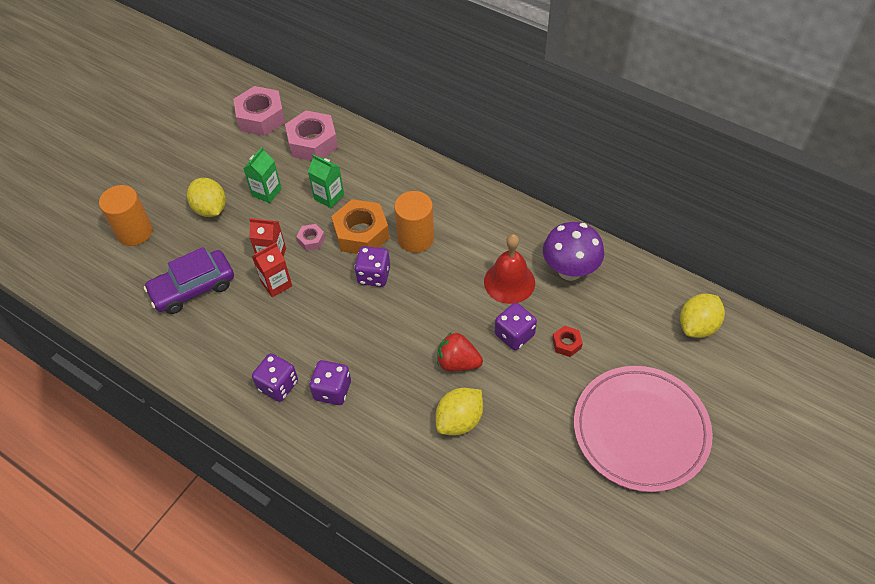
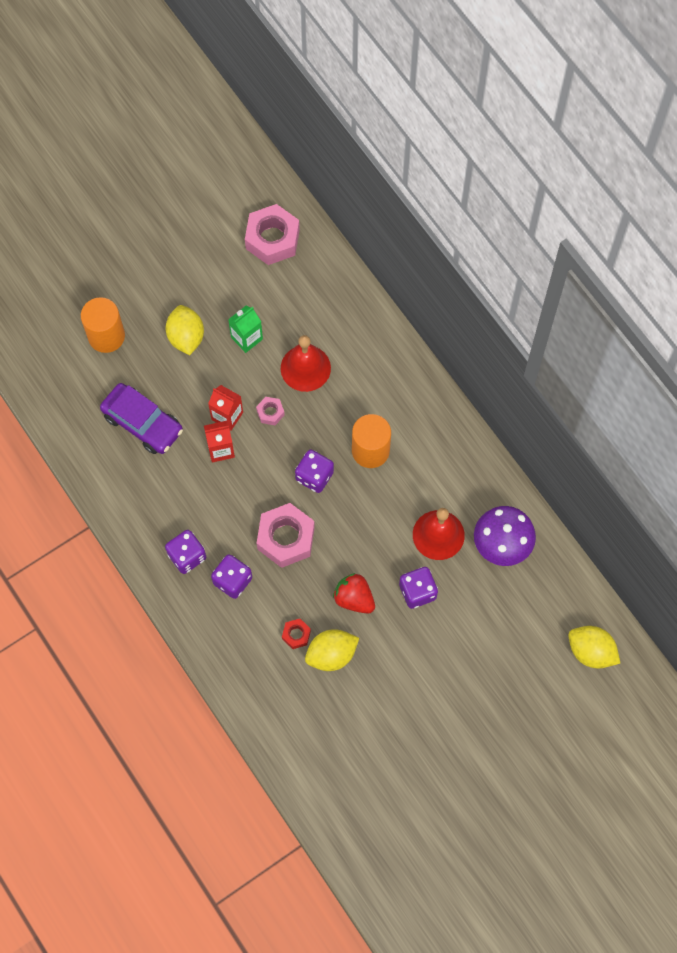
camera: 20 degrees right, 15 degrees up
(193, 288) = (143, 423): purple car -> purple car turned 135 degrees counterclockwise
(313, 142) = (313, 293): pink nut -> pink nut (286, 538)
(329, 197) = (305, 368): green carton -> red bell
(361, 233) = (320, 424): orange nut -> none
(566, 344) = (461, 620): red nut -> red nut (296, 635)
(640, 430) = (484, 728): pink plate -> none
(697, 326) = (591, 651): yellow lemon -> yellow lemon turned 60 degrees clockwise

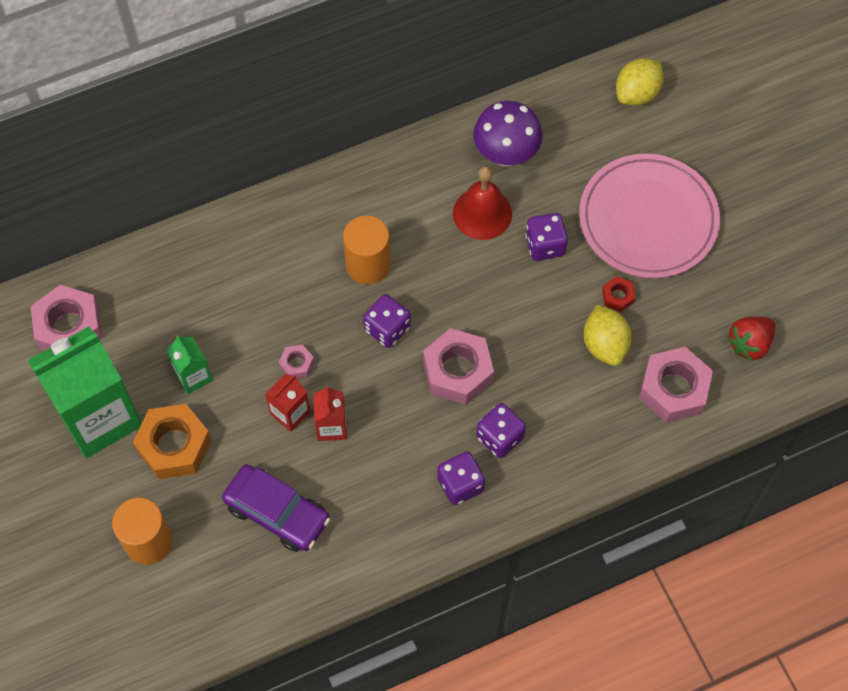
camera: 80 degrees left, 5 degrees down
(143, 423) = (277, 512): purple car -> purple car turned 75 degrees clockwise
(186, 337) = (174, 446): yellow lemon -> orange nut
(201, 278) = (99, 417): none -> green carton
(296, 635) = (576, 378): red nut -> red nut (618, 296)
(299, 717) = (673, 389): none -> pink nut
(305, 368) = (248, 317): red bell -> none
(354, 598) = (542, 311): red strawberry -> red strawberry (749, 344)
(461, 677) = (648, 219): none -> pink plate

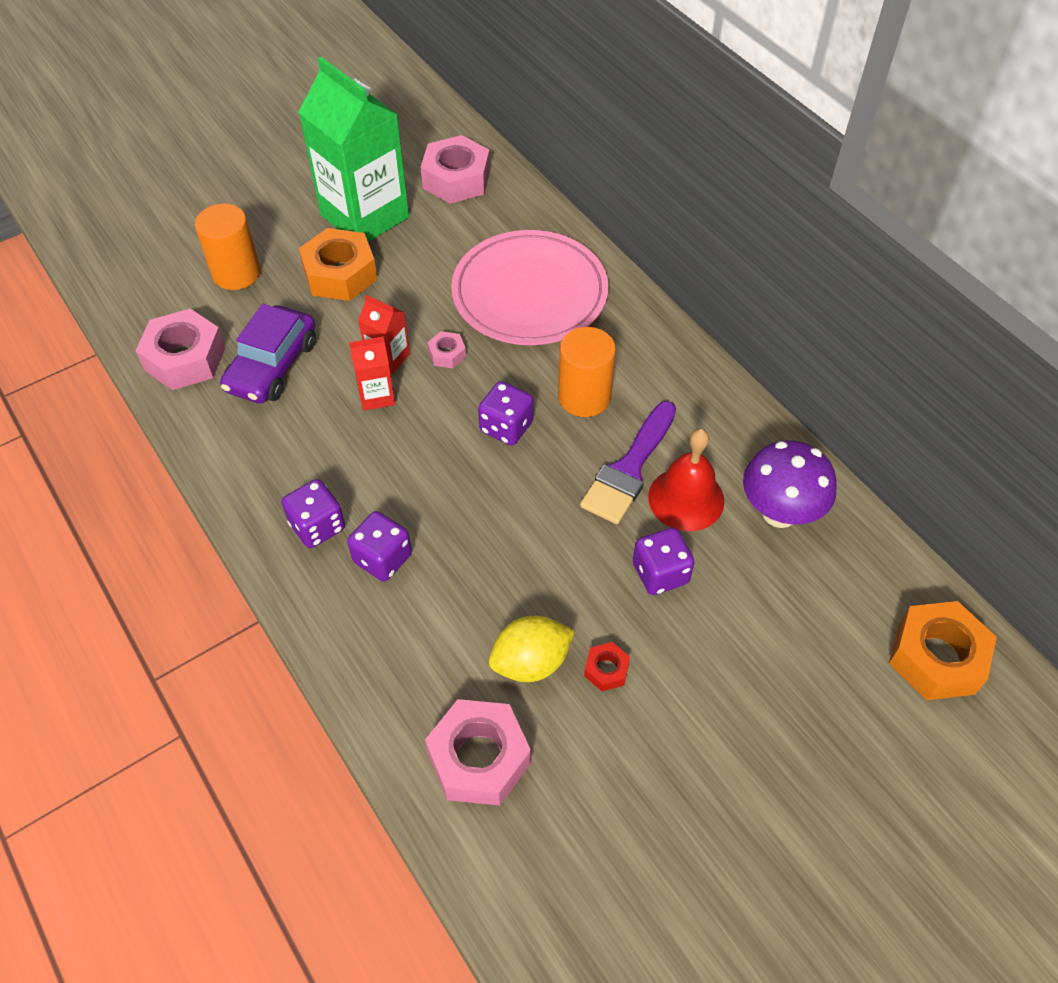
camera: 80 degrees right, 10 degrees down
(193, 376) = (419, 275): green carton -> none
(447, 246) = (629, 469): none -> purple brush
(457, 371) = (464, 503): pink nut -> pink nut (185, 358)
(637, 94) = (936, 658): yellow lemon -> orange nut
(648, 219) = (736, 695): pink plate -> pink plate (529, 293)
(749, 344) = (570, 859): red strawberry -> none

